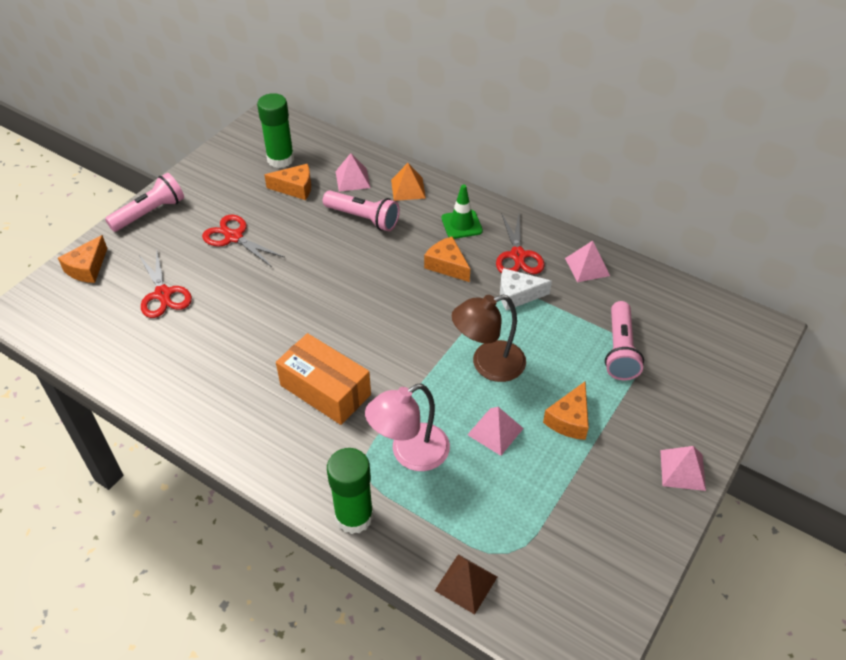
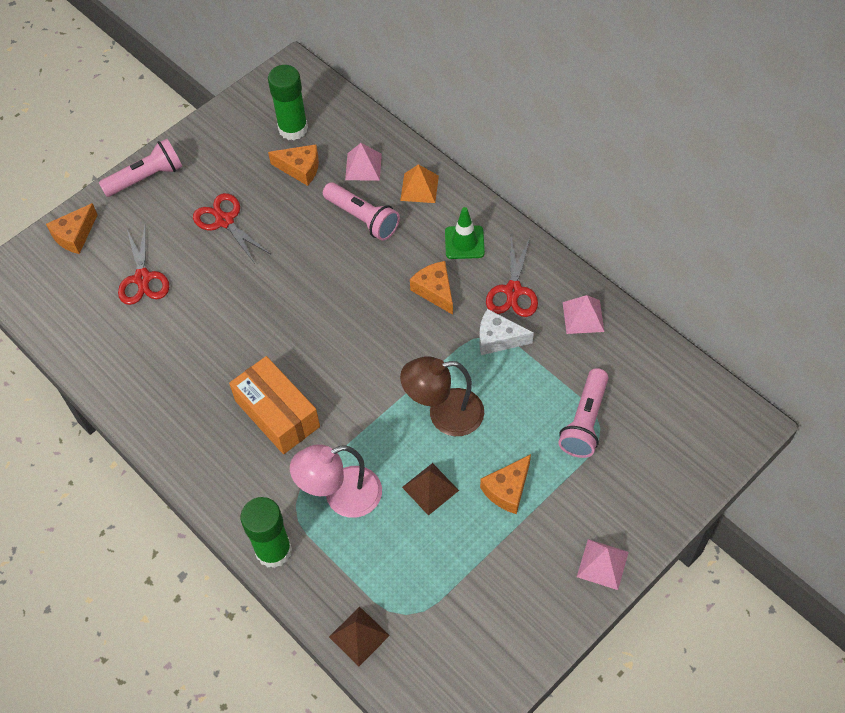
camera: 15 degrees right, 10 degrees up
(495, 431) = (430, 488): pink pyramid -> brown pyramid

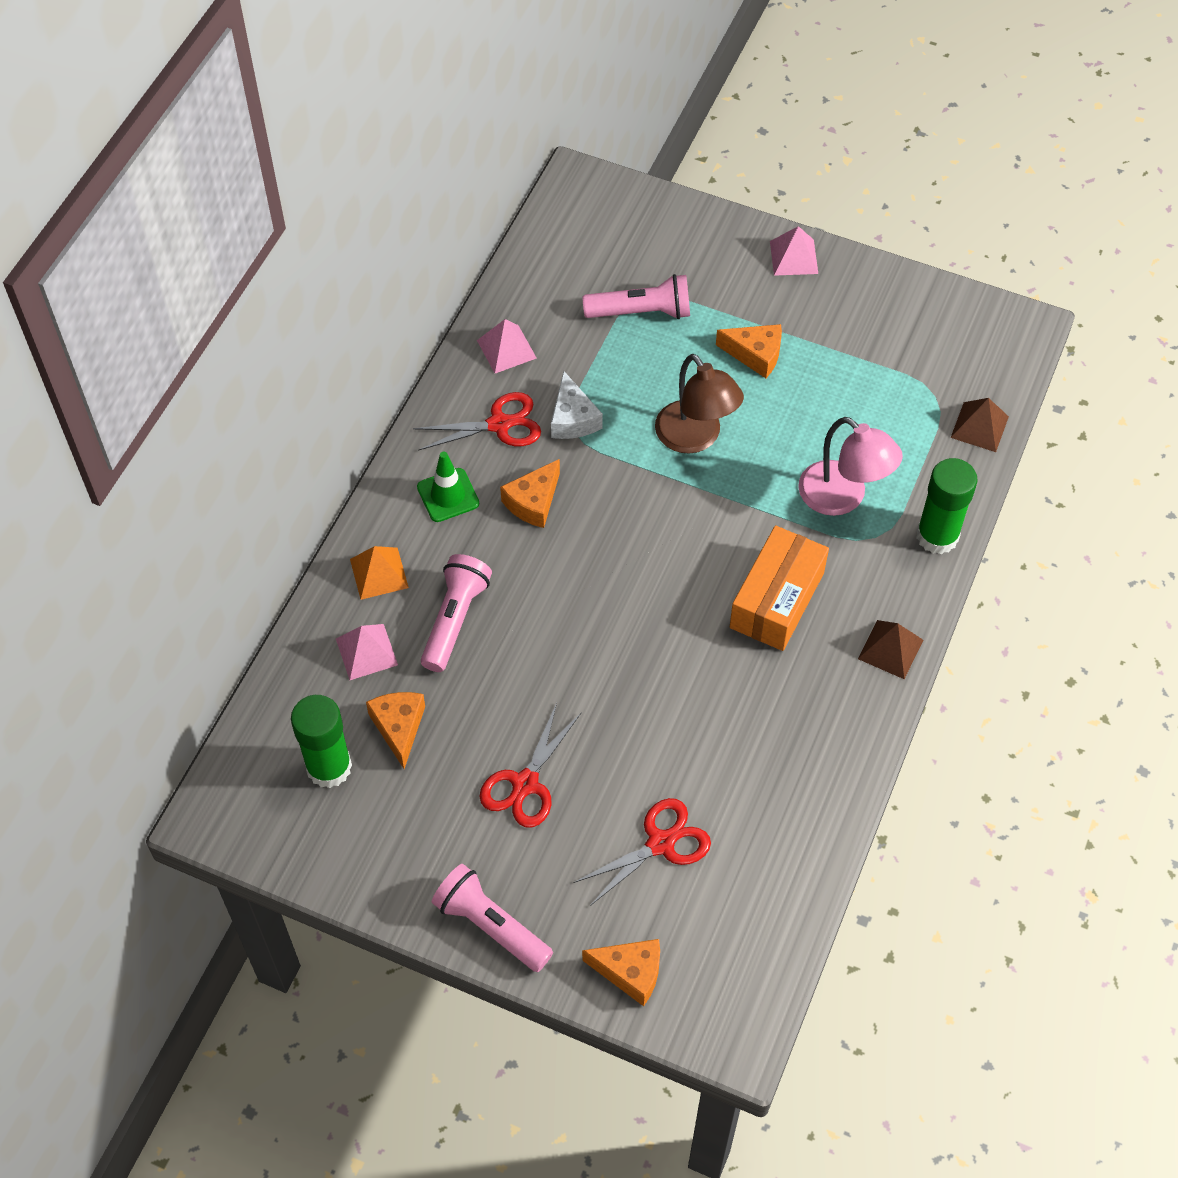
camera: 115 degrees left, 0 degrees up
(430, 488) = (790, 421): brown pyramid -> brown pyramid (890, 649)

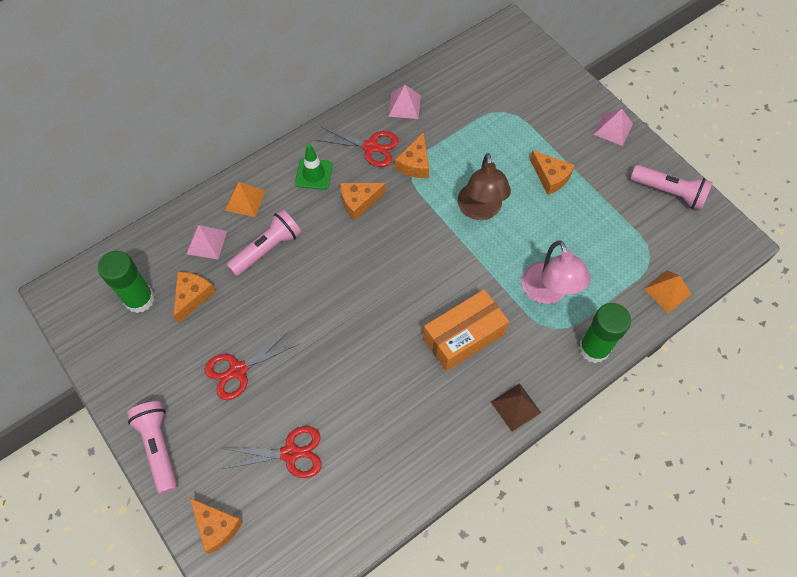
camera: 30 degrees right, 5 degrees up
(573, 418) = (415, 164): white cheese -> orange cheese
(641, 312) = (497, 120): pink flashlight -> pink flashlight (669, 192)
(979, 427) = (667, 291): brown pyramid -> orange pyramid

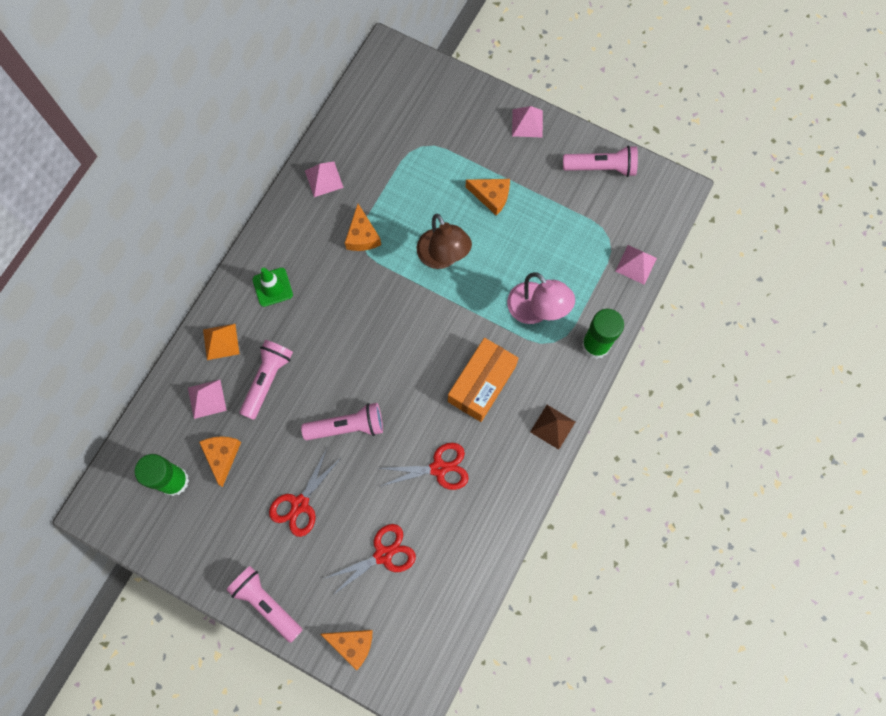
camera: 25 degrees left, 10 degrees up
(317, 320) = (347, 427): none -> pink flashlight
(359, 202) = (329, 297): orange cheese -> none
(370, 147) = (312, 236): red scissors -> red scissors (438, 468)
(667, 291) = (636, 264): orange pyramid -> pink pyramid

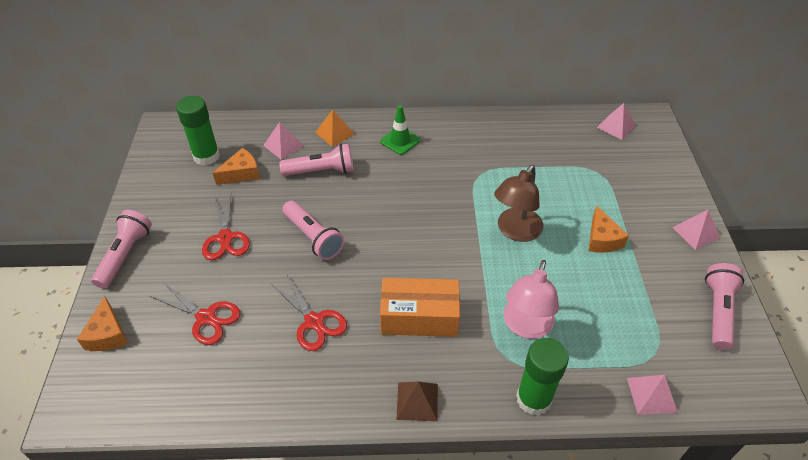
camera: 60 degrees right, 25 degrees down
(300, 504) = (225, 238): red scissors -> red scissors turned 105 degrees counterclockwise
(324, 179) = (512, 130): pink pyramid -> pink pyramid (616, 126)
(362, 236) = (487, 172): orange cheese -> none
(601, 167) = (718, 311): pink flashlight -> pink flashlight turned 135 degrees counterclockwise

